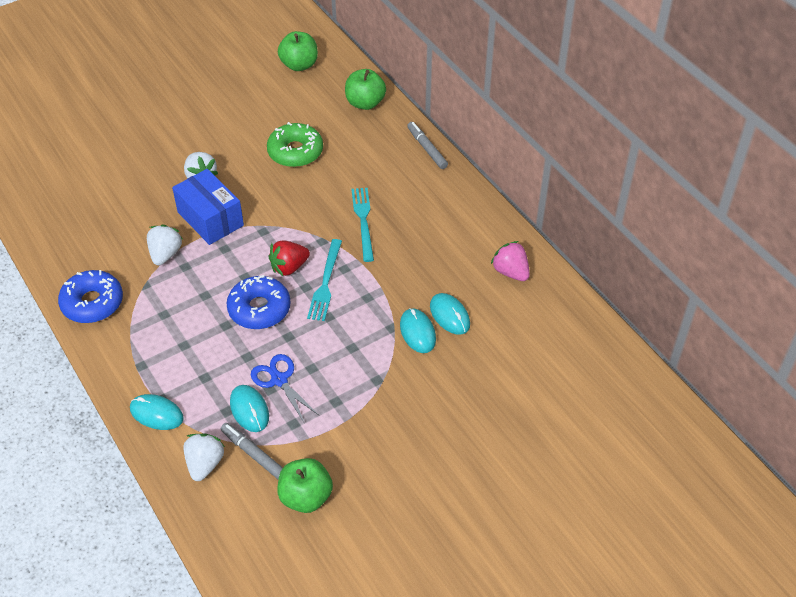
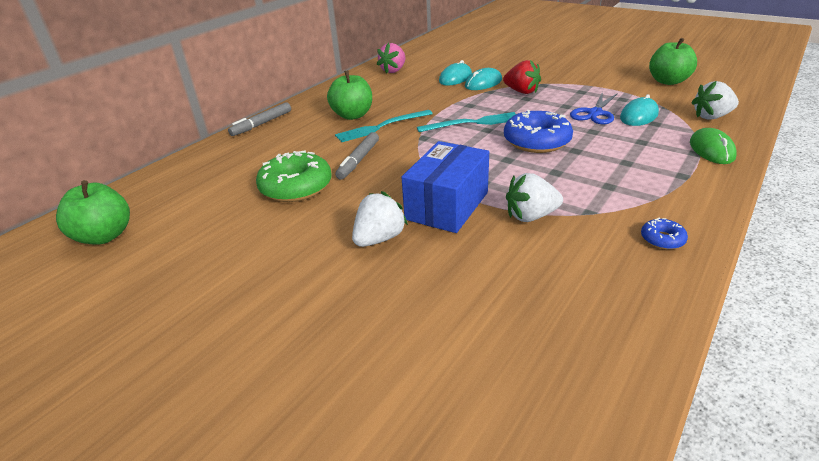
camera: 110 degrees left, 15 degrees down
(92, 303) = (662, 239): blue donut -> blue donut, size x0.47
(156, 413) = (711, 150): turquoise mouse -> green mouse
(253, 454) = (670, 104): grey marker -> grey marker (358, 160)
(289, 267) = (472, 142): red strawberry -> red strawberry (521, 91)
(365, 103) = (191, 169): green apple -> green apple (352, 115)

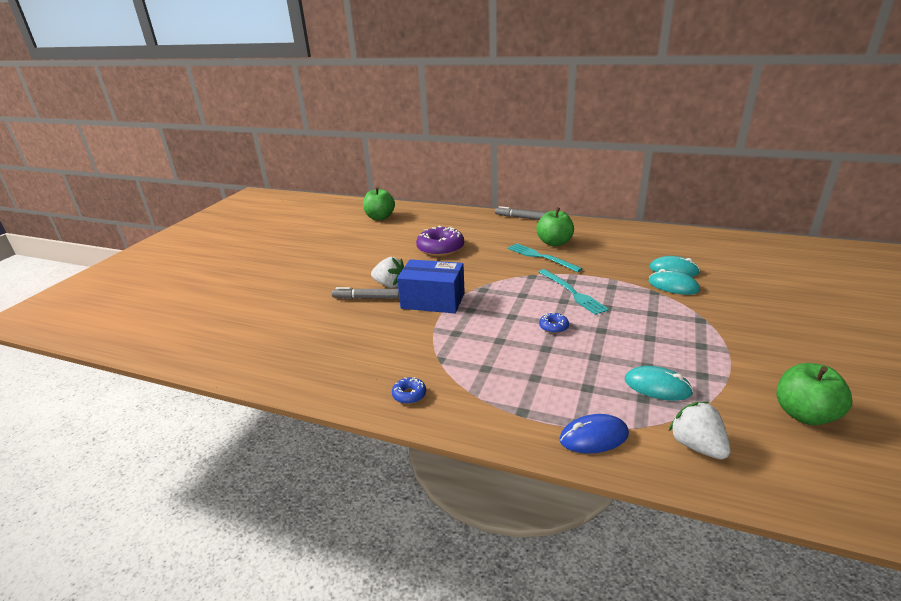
camera: 75 degrees right, 5 degrees down
(296, 187) = (440, 248): green donut -> purple donut
(358, 160) = (483, 259): grey marker -> grey marker (366, 298)
(393, 70) = (664, 239): pink strawberry -> none
(521, 91) = (668, 309): red strawberry -> none
(531, 216) = (428, 334): white strawberry -> none
(536, 141) = (553, 327): blue donut -> blue donut, size x0.47
(595, 113) = (642, 356): blue scissors -> none
(711, 150) = (593, 437): green mouse -> blue mouse

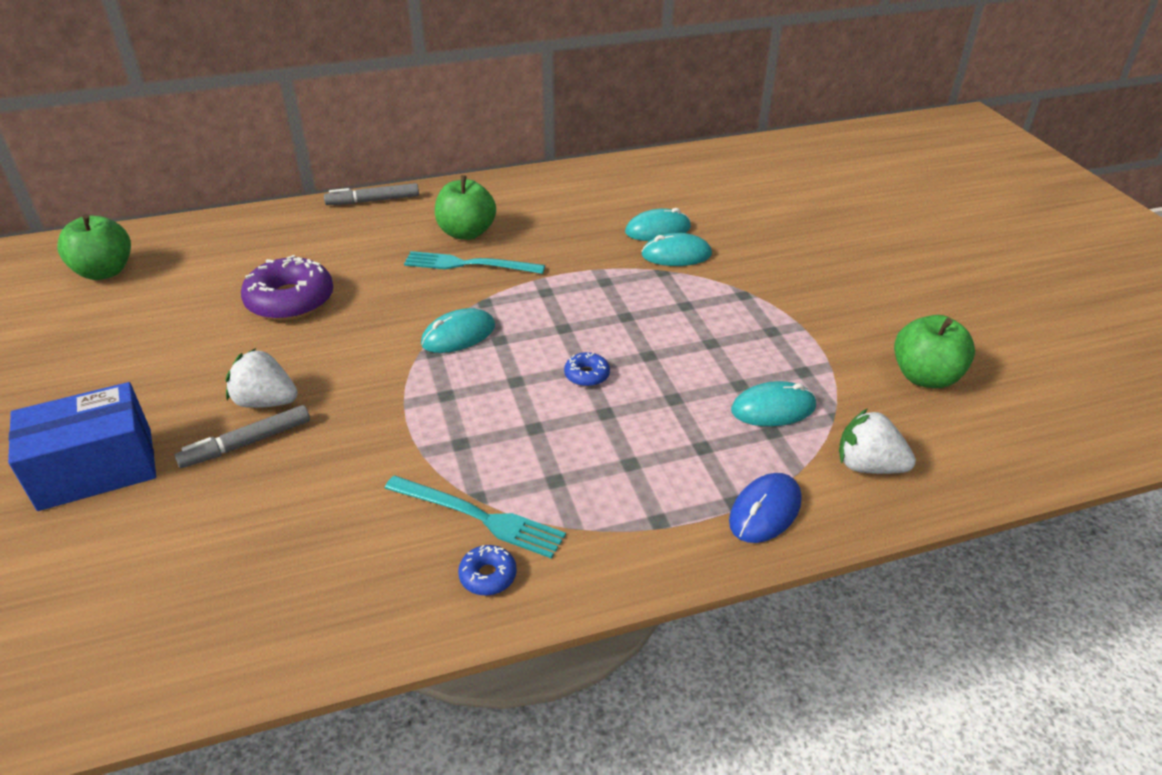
camera: 40 degrees left, 10 degrees up
(390, 285) = (266, 402): white strawberry -> white strawberry turned 150 degrees counterclockwise
(433, 301) = (371, 402): blue box -> blue box (96, 469)
(503, 286) = (458, 335): none -> turquoise mouse
(572, 292) = (564, 310): turquoise fork -> turquoise fork (479, 517)

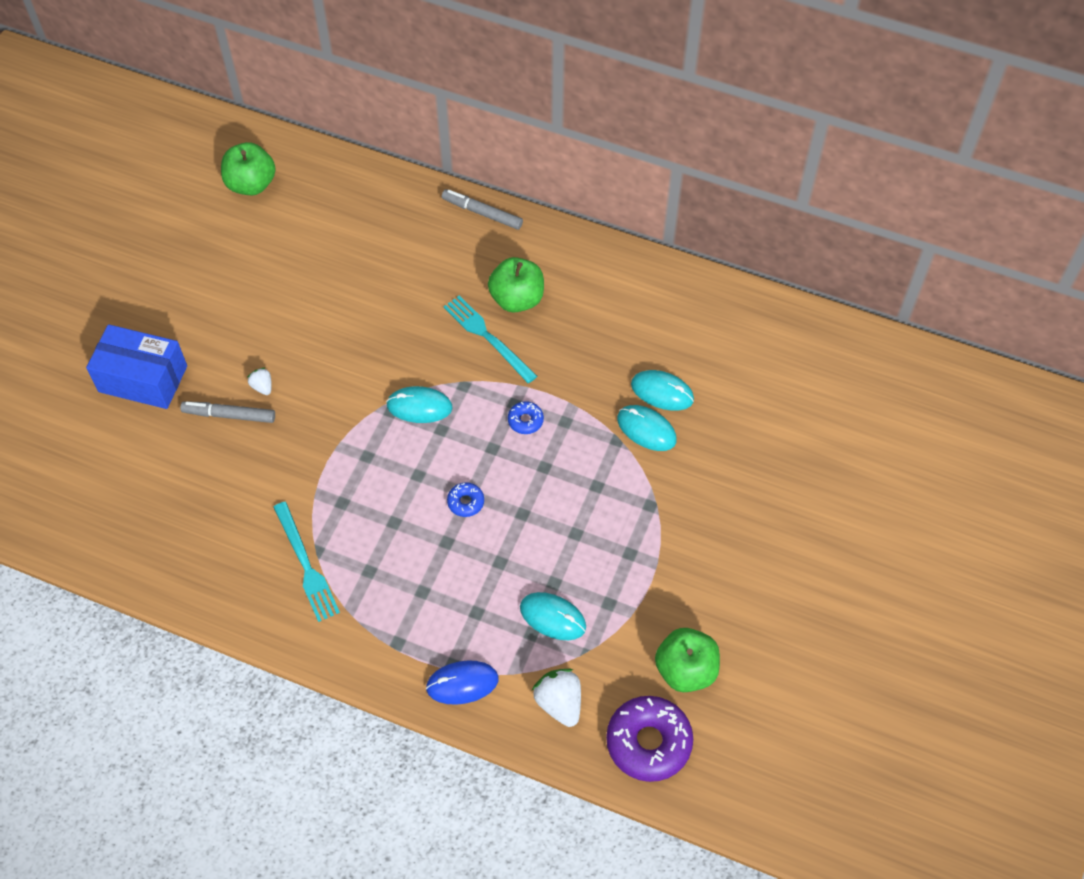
camera: 40 degrees right, 20 degrees up
(266, 402) = (262, 386): white strawberry -> white strawberry, size x0.55
(290, 300) = (342, 296): purple donut -> purple donut (648, 742)
(488, 576) = (277, 607): blue donut -> blue donut (525, 420)

